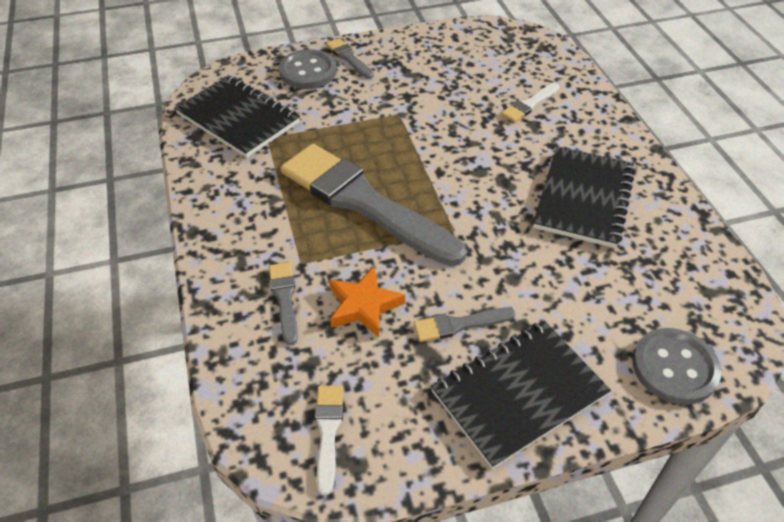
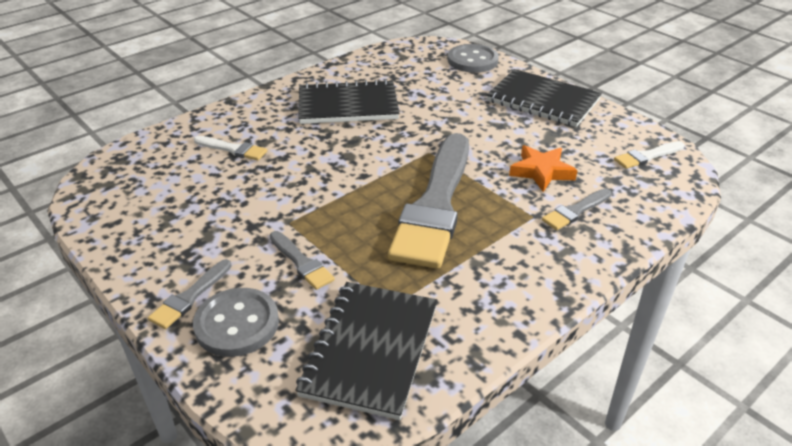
camera: 115 degrees left, 10 degrees down
(459, 324) = (515, 130): grey brush -> grey brush (301, 262)

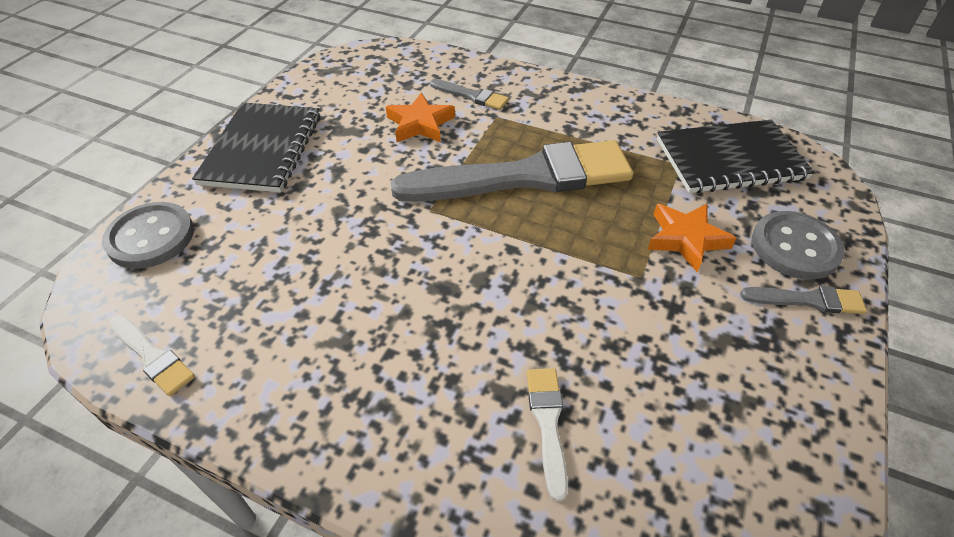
camera: 115 degrees left, 10 degrees up
(301, 262) = (686, 239): grey brush -> orange star
(348, 105) = (348, 333): black notebook -> none
(647, 156) = (355, 71): white brush -> white brush (152, 356)

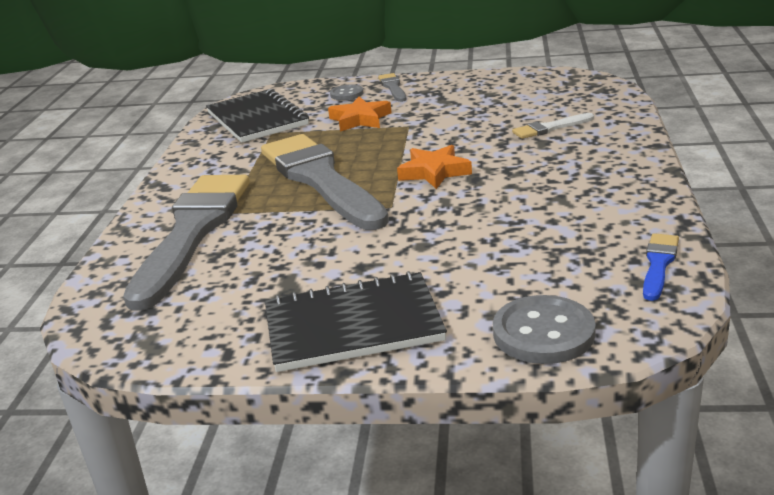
camera: 105 degrees left, 20 degrees down
(152, 356) = (659, 264): white brush -> blue brush
(420, 124) = (258, 246): orange star -> orange star (434, 172)
(471, 96) = (192, 233): grey brush -> grey brush, size x2.43
(794, 247) = (346, 94): grey button -> grey button, size x0.58

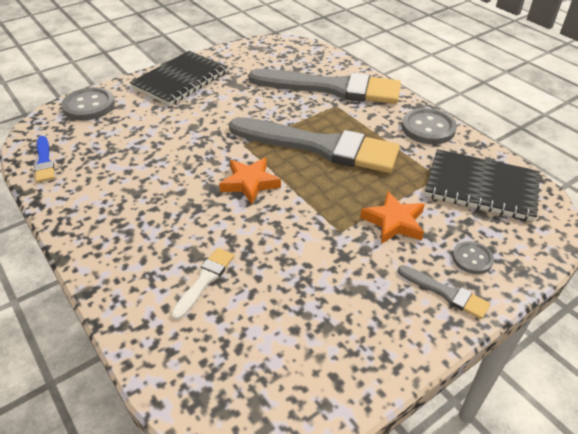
camera: 135 degrees right, 15 degrees up
(192, 233) = (331, 88): grey brush -> grey brush turned 45 degrees counterclockwise
(197, 163) = (428, 128): none -> grey button

